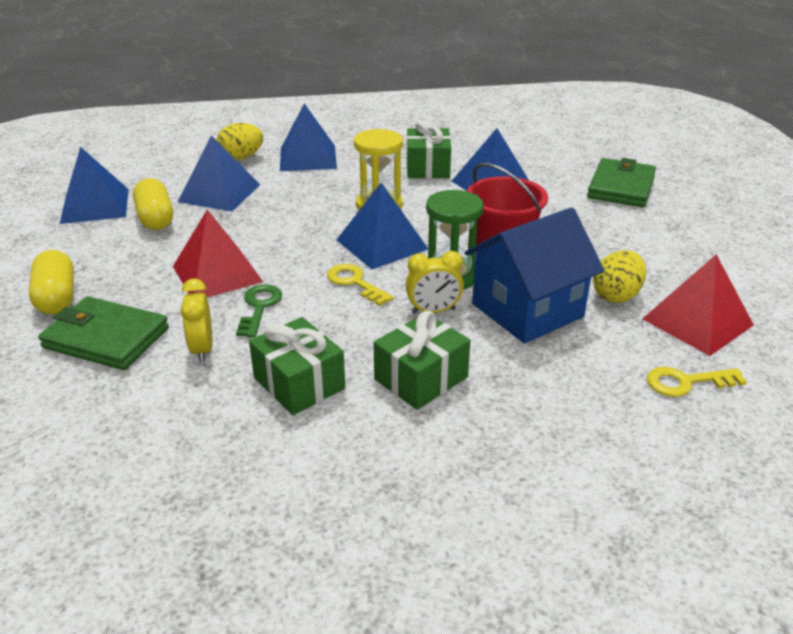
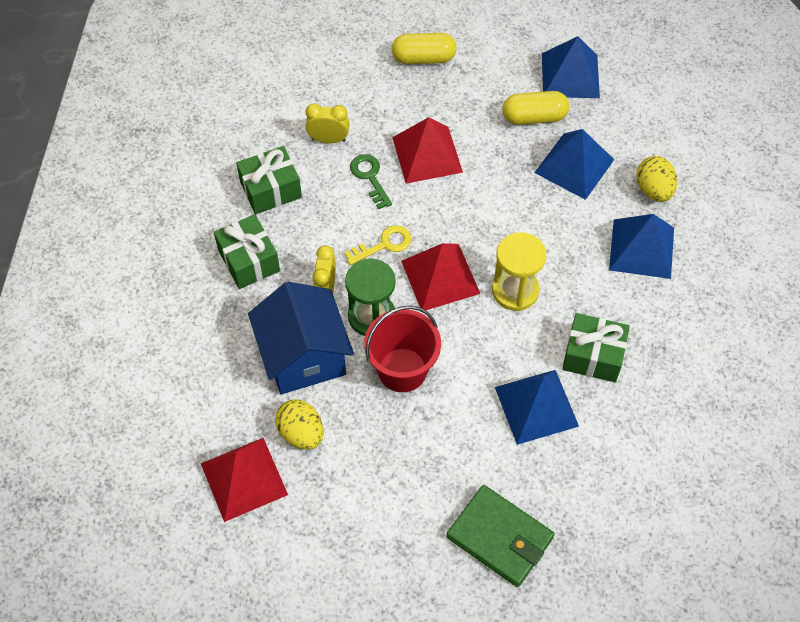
camera: 105 degrees right, 25 degrees up
(106, 338) = (361, 87): green wallet -> none
(259, 307) = (370, 177): green key -> green key turned 135 degrees counterclockwise
(382, 244) = (440, 277): blue pyramid -> red pyramid
(686, 382) = (179, 429): yellow key -> none

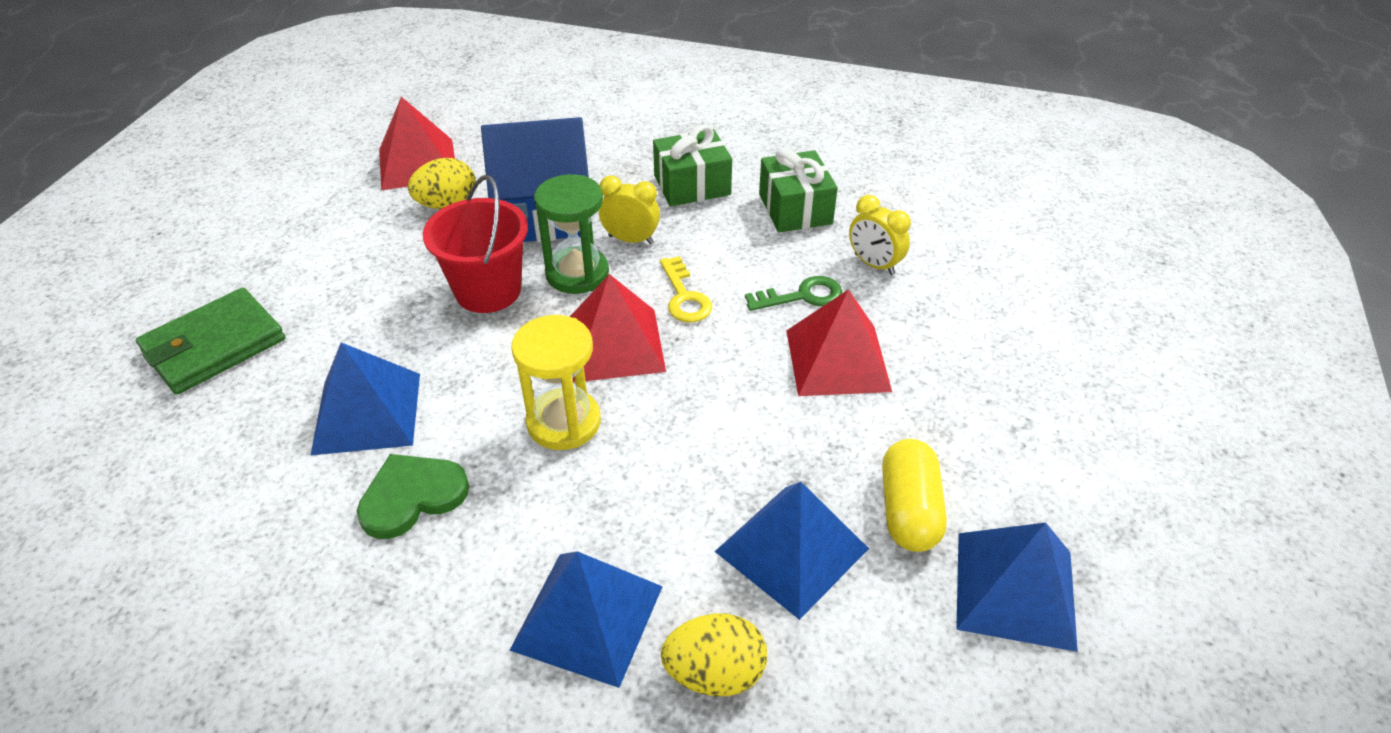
camera: 100 degrees right, 15 degrees down
(328, 139) = (874, 264): yellow clock -> yellow clock turned 120 degrees clockwise
(423, 58) = (1039, 382): yellow capsule -> none
(593, 356) = (412, 496): green gift -> green heart

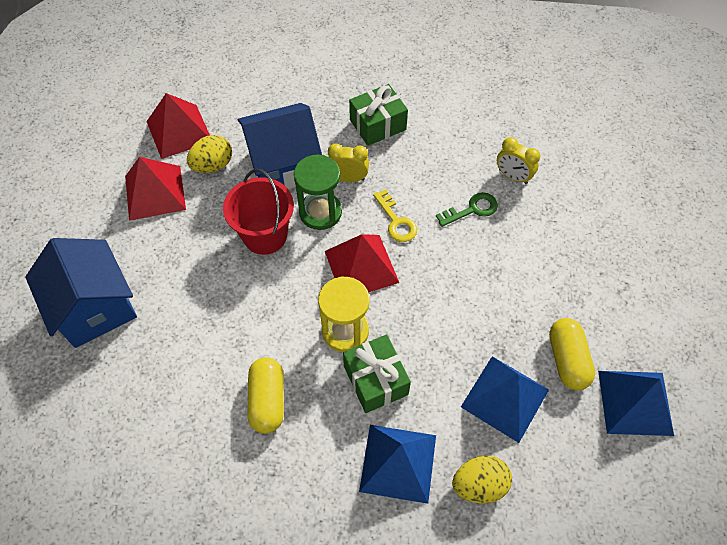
camera: 10 degrees left, 15 degrees up
(214, 345) = (95, 308): green wallet -> blue house
(367, 412) = (217, 344): blue pyramid -> none
(412, 496) = (267, 400): green heart -> yellow capsule
(795, 209) = (452, 136): green gift -> green gift (375, 380)
(837, 360) = (504, 257): red pyramid -> red pyramid (155, 192)

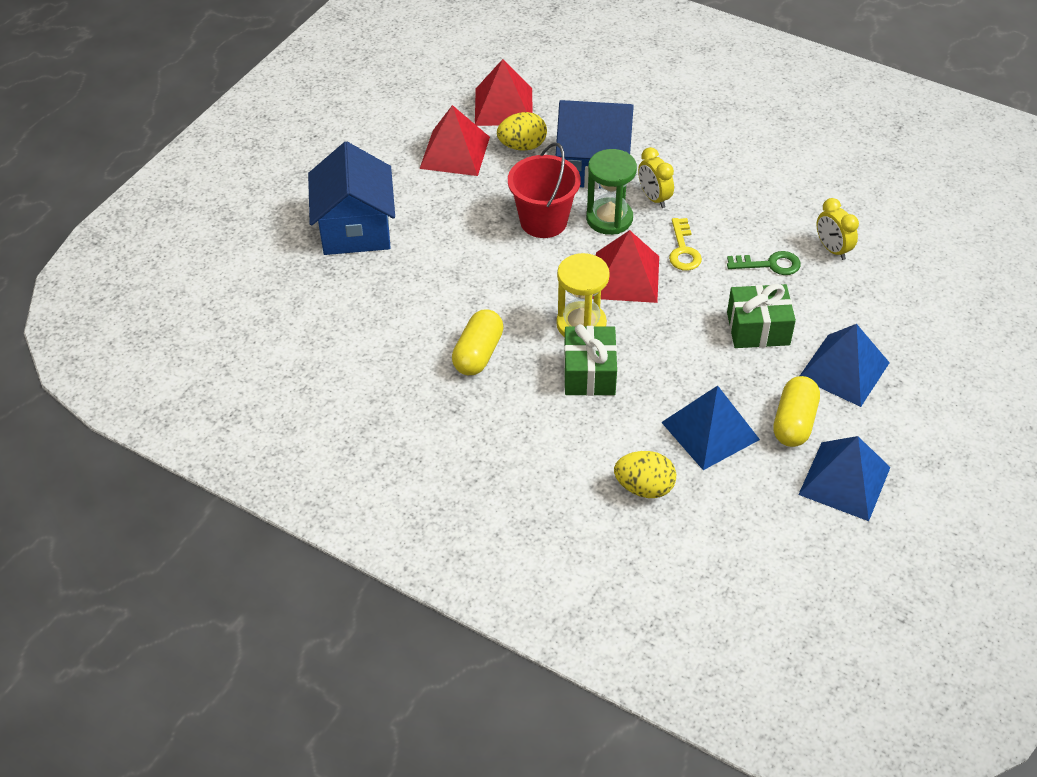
camera: 25 degrees right, 10 degrees down
(348, 178) = (654, 198): yellow clock -> yellow clock turned 150 degrees counterclockwise
(378, 125) = (711, 159): green gift -> green gift (758, 328)
(398, 463) = (575, 443): blue pyramid -> blue pyramid (843, 370)

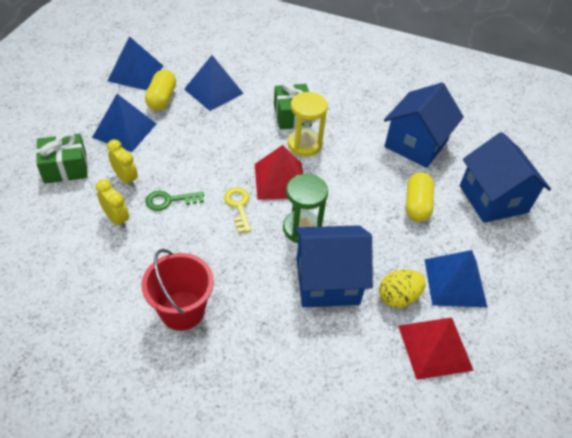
camera: 165 degrees right, 0 degrees up
(419, 310) = (415, 144): none -> blue house
(454, 152) = (455, 282): red pyramid -> blue pyramid
(478, 353) = (365, 121): yellow capsule -> yellow capsule (416, 205)
(543, 221) = (354, 220): red bucket -> red bucket (182, 310)
(644, 487) = (249, 63): yellow egg -> none
(654, 198) = (268, 253): yellow clock -> yellow clock (126, 178)
(758, 328) = (181, 152): green gift -> green gift (65, 168)

